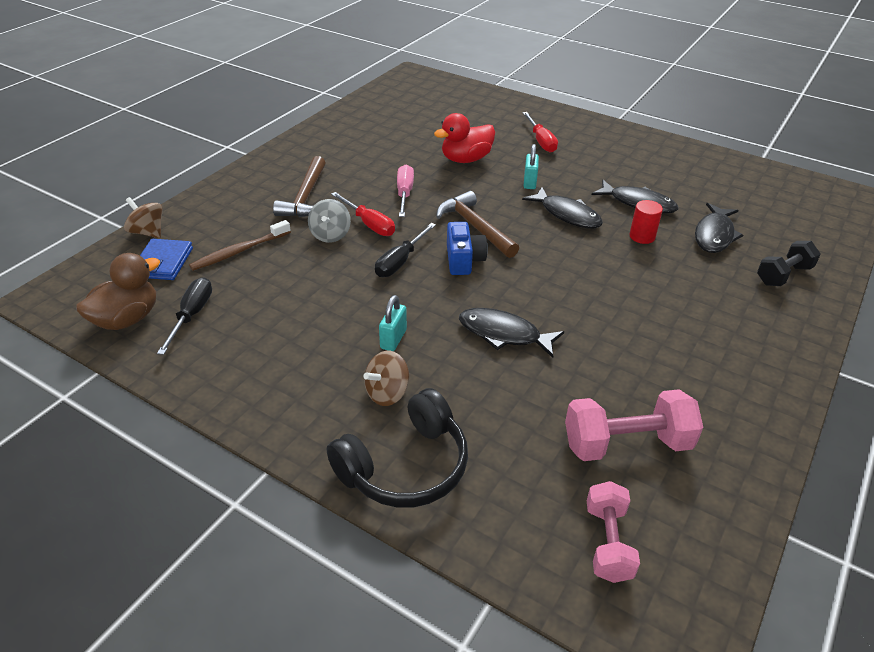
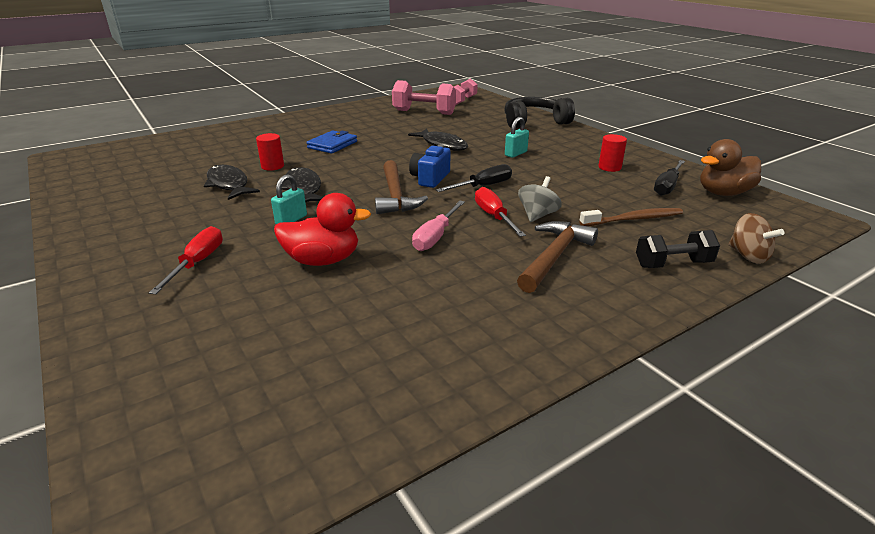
camera: 155 degrees left, 10 degrees down
(163, 262) = (712, 224): blue wallet -> blue wallet (332, 145)
(261, 339) = (609, 167): none -> red cylinder
(387, 393) = (531, 138): brown spinning top -> none
(714, 235) = (220, 158): black fish -> none
(783, 275) = (228, 136): black dumbbell -> black dumbbell (673, 264)

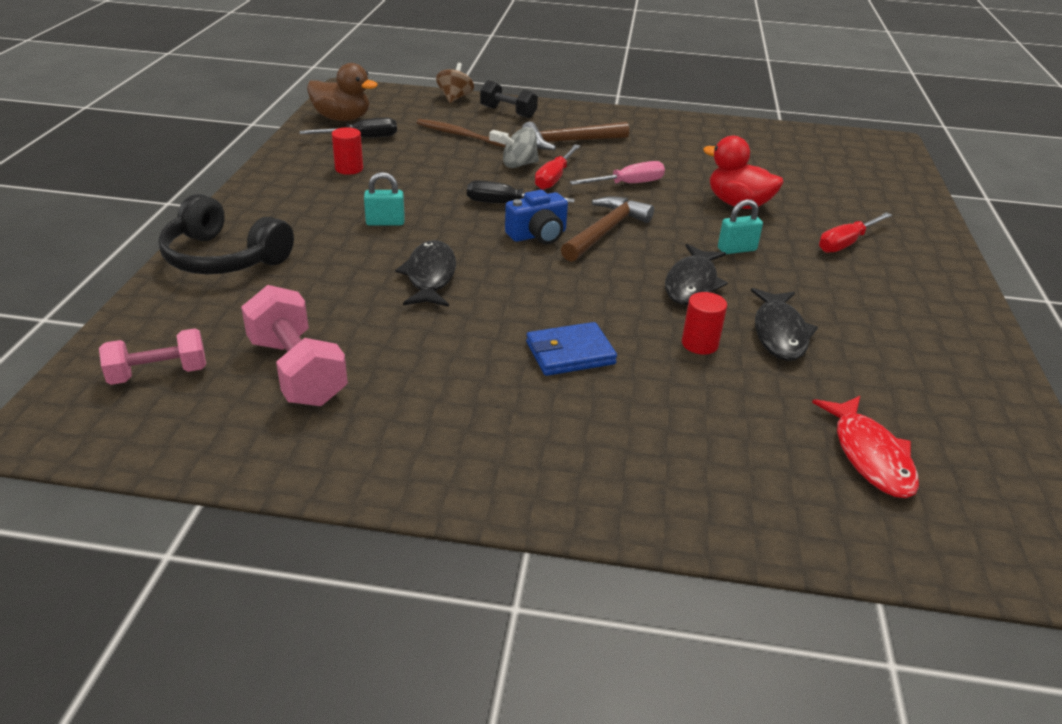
camera: 140 degrees left, 5 degrees up
(162, 158) = (870, 456): none -> red fish

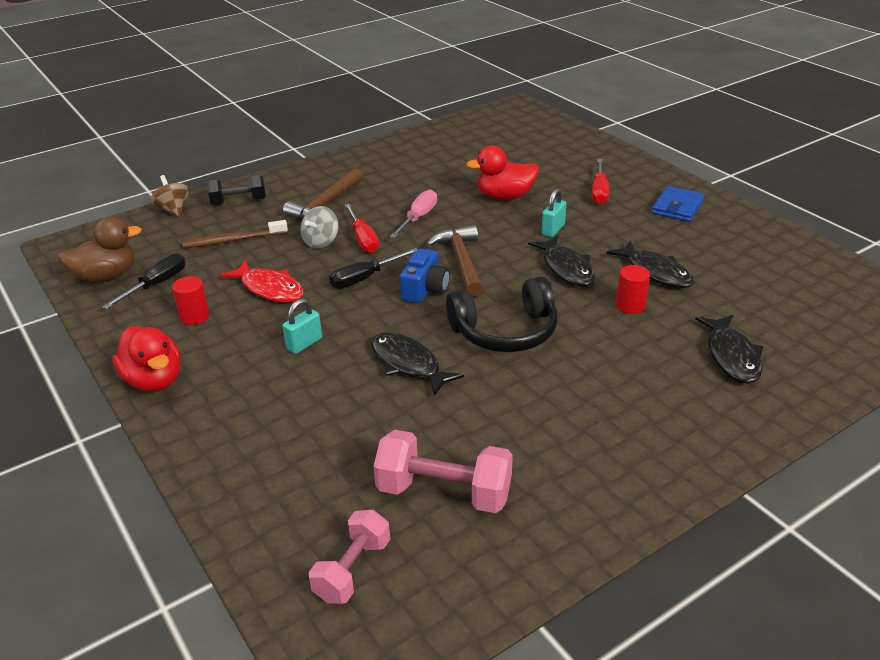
camera: 40 degrees left, 0 degrees up
(224, 258) = (229, 451): black headphones -> black headphones (505, 331)
(259, 192) = (154, 380): none -> red duck
(570, 353) = (578, 359): blue wallet -> blue wallet (677, 207)
(726, 442) = (731, 356): none -> black fish
(870, 456) = (794, 317): red fish -> red fish (269, 289)

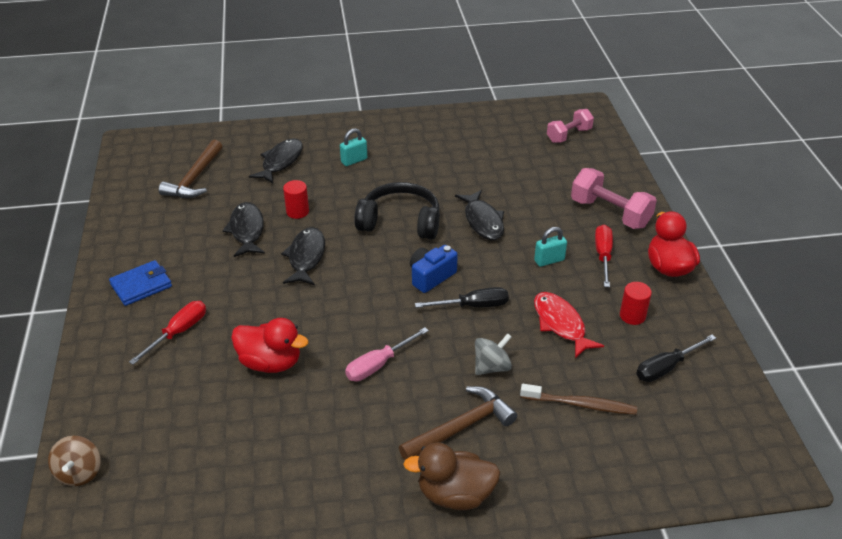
camera: 155 degrees left, 5 degrees up
(106, 276) = (718, 398): brown duck -> brown duck (455, 495)
(173, 210) = (644, 492): brown spinning top -> brown spinning top (79, 472)
(239, 202) = (560, 475): black dumbbell -> none
(363, 239) = (449, 355): red screwdriver -> red screwdriver (603, 256)
(444, 492) = (506, 150): pink dumbbell -> pink dumbbell (610, 213)
(461, 261) = (381, 294): brown hammer -> brown hammer (195, 178)
(553, 230) = (273, 300): turquoise padlock -> turquoise padlock (354, 160)

